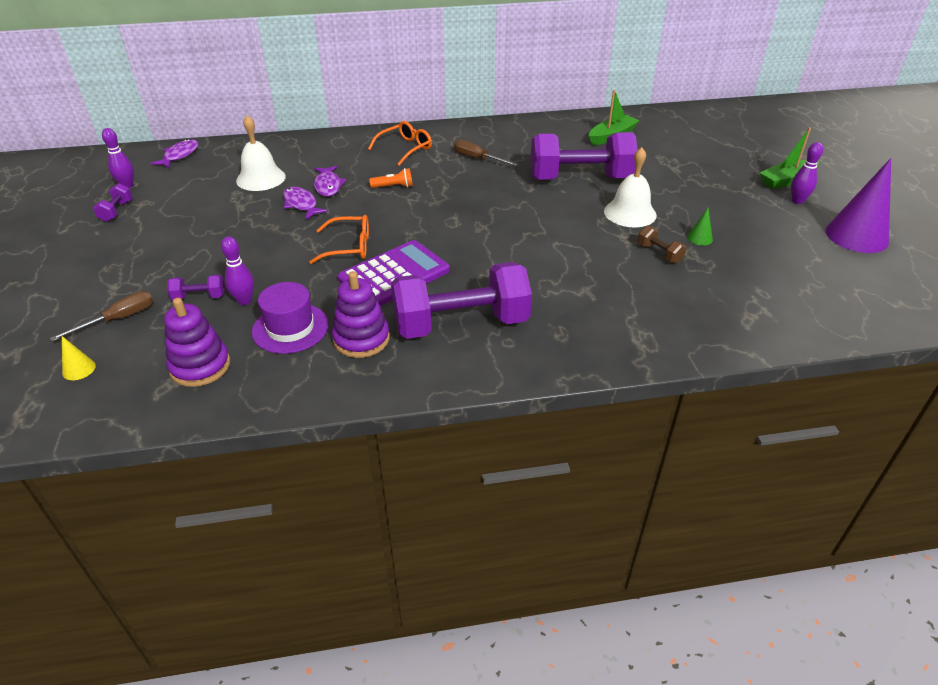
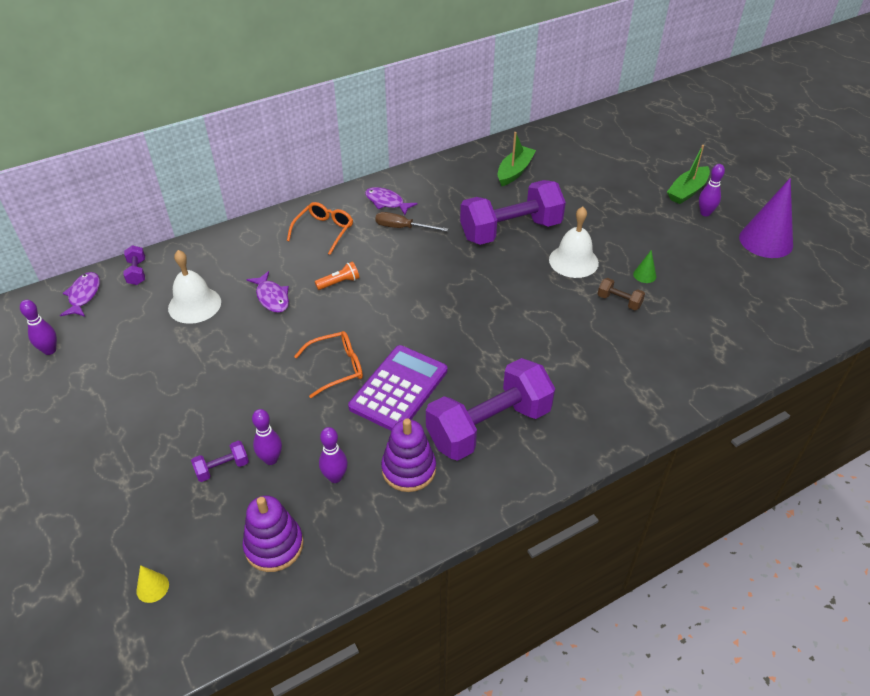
camera: 20 degrees left, 5 degrees up
(116, 211) = (60, 387): purple dumbbell -> purple dumbbell (137, 272)
(118, 319) = (154, 518): brown screwdriver -> none
(290, 328) = (335, 477): purple hat -> purple bowling pin
(301, 204) = (258, 328): purple fish -> purple fish (386, 202)

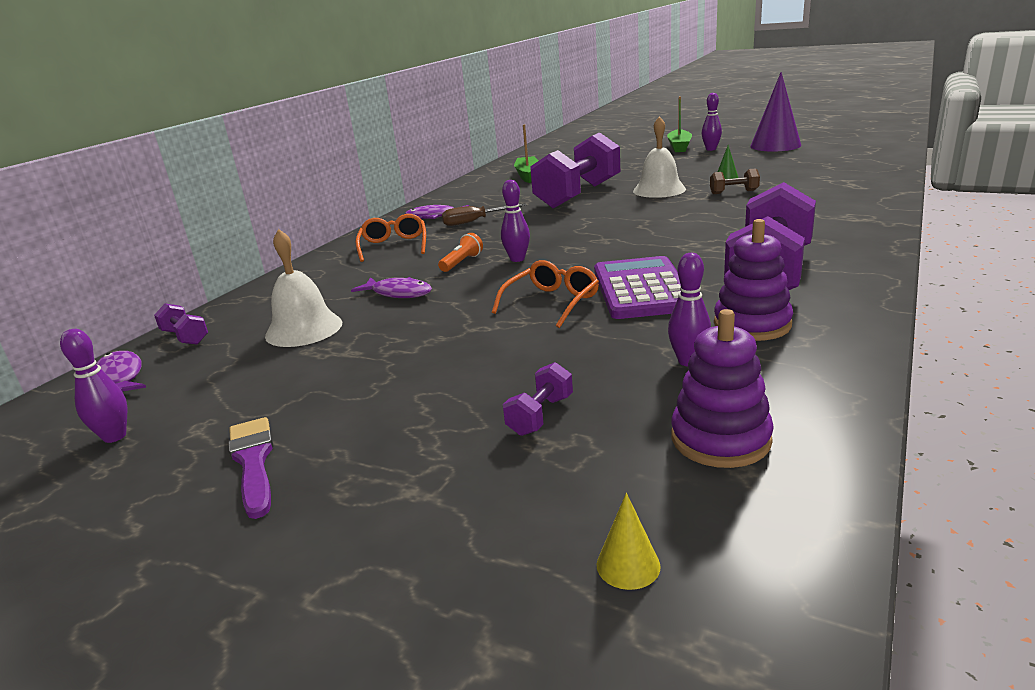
camera: 30 degrees left, 20 degrees down
(85, 413) = (253, 462): none -> purple brush
(271, 459) = (590, 382): purple bowling pin -> purple bowling pin (517, 259)

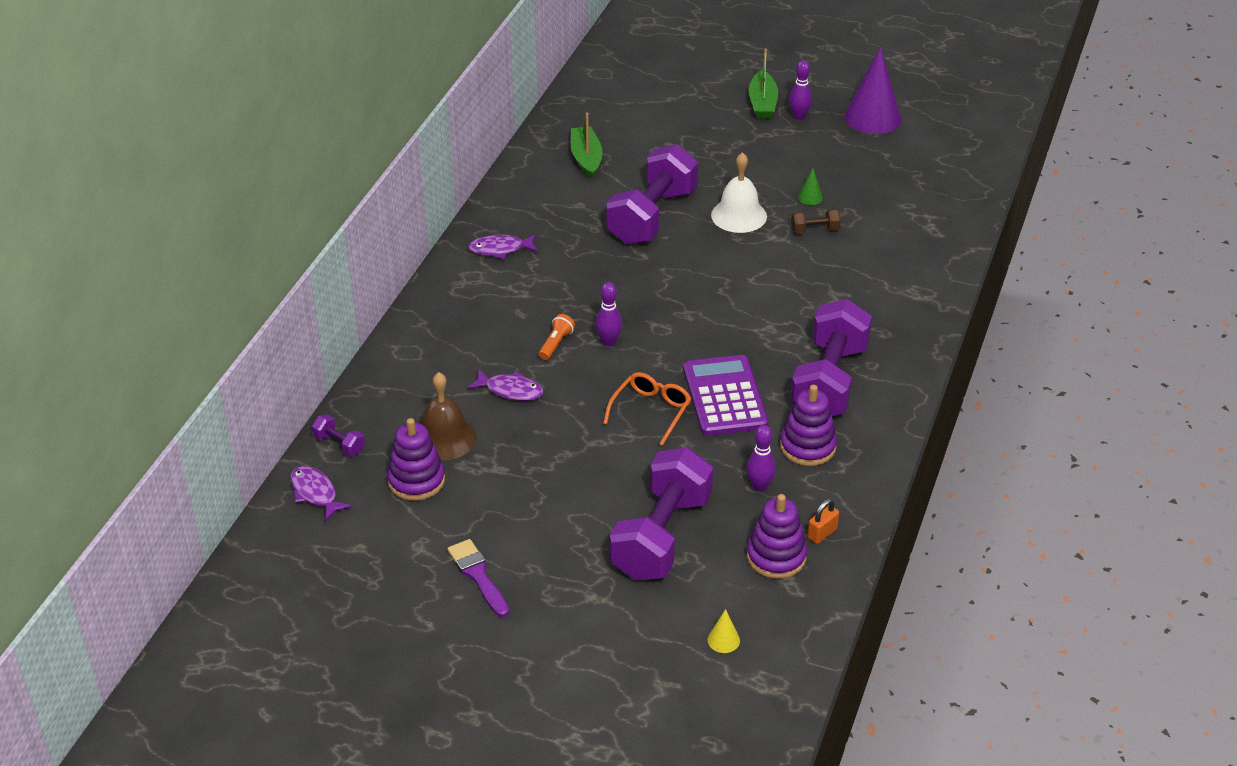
camera: 10 degrees left, 15 degrees up
(115, 436) = (359, 554): purple bowling pin -> none
(245, 364) = (416, 481): none -> purple stacking toy
(304, 329) = (444, 437): white bell -> brown bell
(394, 246) = (476, 307): orange glasses -> none
(475, 221) = (549, 265): brown screwdriver -> none
(540, 415) = (661, 536): purple dumbbell -> purple dumbbell, size x2.48
(792, 410) = (822, 533): none -> orange padlock

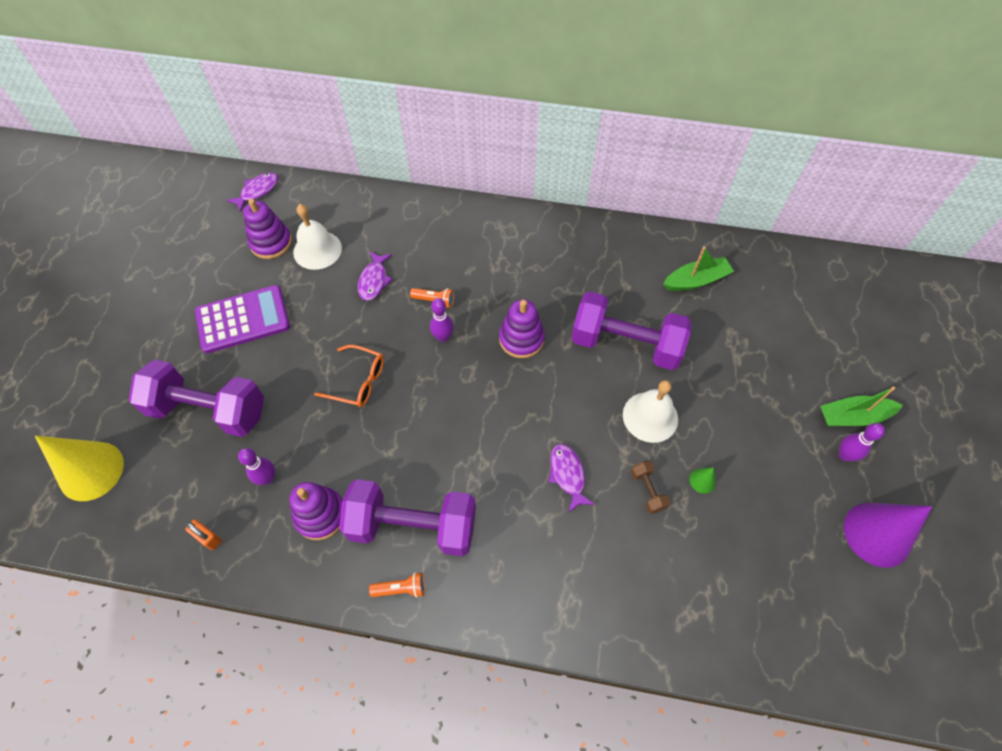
camera: 80 degrees right, 20 degrees up
(339, 444) = (307, 193): purple dumbbell -> none
(444, 437) = (317, 250): brown bell -> white bell
(478, 575) = (174, 296): purple brush -> none
(500, 249) = (548, 243): purple fish -> purple fish (567, 475)
(723, 640) = (91, 471): yellow cone -> yellow cone, size x2.38
(724, 396) = (382, 436): purple calculator -> purple calculator (243, 319)
(776, 557) = (181, 501): purple stacking toy -> purple stacking toy (521, 339)
(891, 394) = (401, 588): none -> orange flashlight

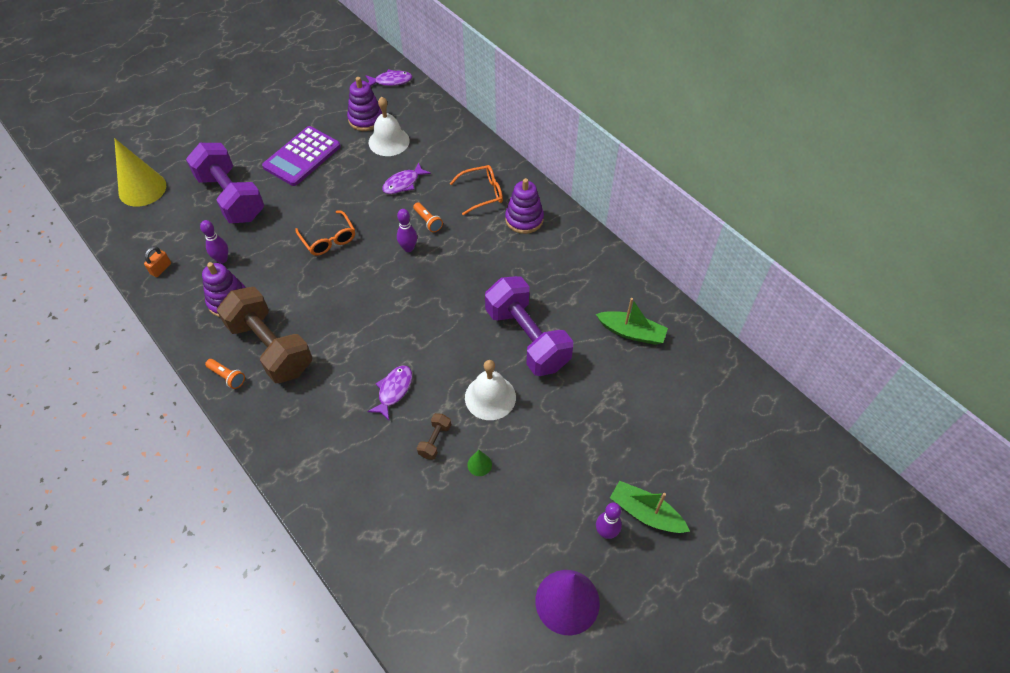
camera: 40 degrees right, 5 degrees down
(208, 538) = (161, 269): orange padlock -> orange padlock turned 45 degrees clockwise
(243, 319) = (302, 156): purple calculator -> purple calculator turned 105 degrees clockwise
(413, 526) = (270, 347): purple dumbbell -> brown dumbbell
(456, 243) = (482, 193): none -> orange glasses
(521, 339) = (458, 284): purple stacking toy -> purple stacking toy (524, 219)

